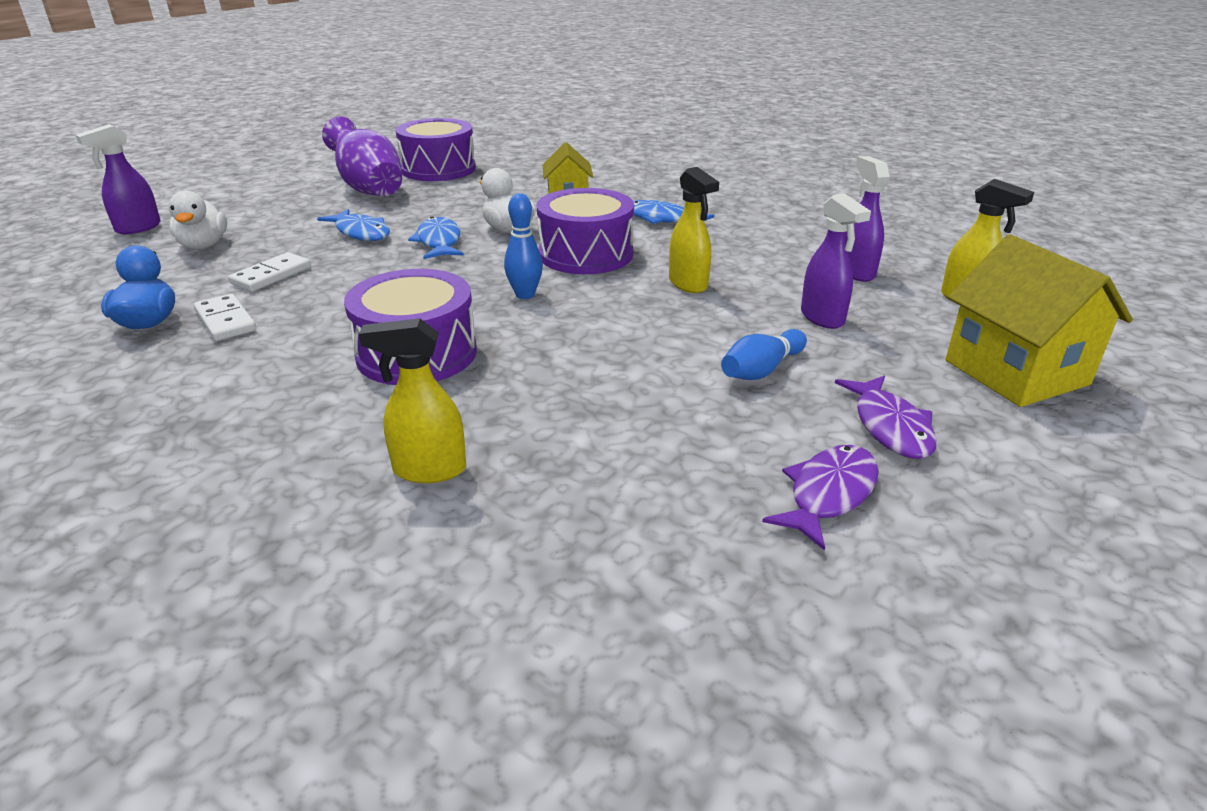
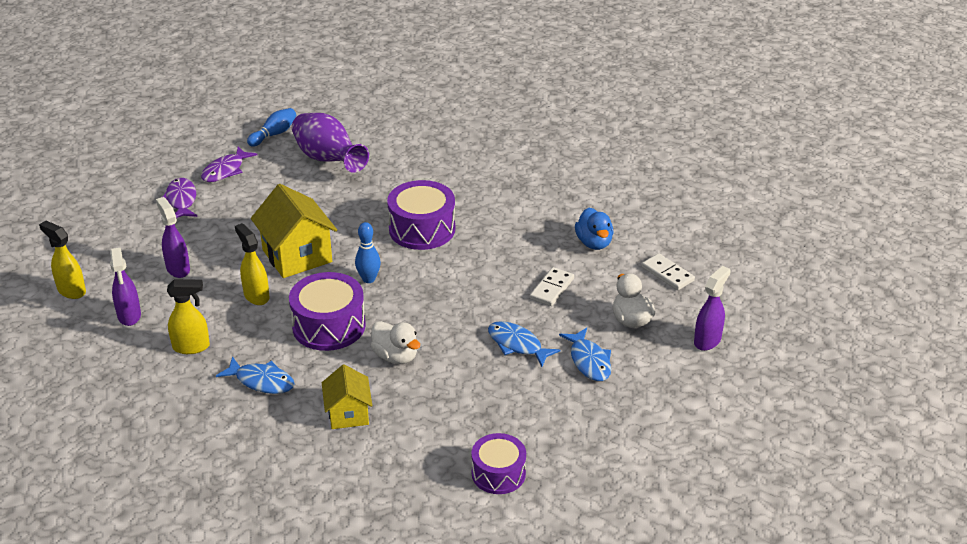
camera: 175 degrees right, 5 degrees up
(226, 321) = (548, 246): white domino -> white domino (667, 274)
(368, 188) = (553, 424): purple vase -> purple vase (328, 160)
(428, 470) = (393, 171): yellow spray bottle -> yellow spray bottle (191, 347)
(438, 169) = (498, 473): purple drum -> purple drum, size x0.66
(439, 242) = (448, 335): blue fish -> blue fish (589, 361)
(761, 370) = (231, 228): blue bowling pin -> blue bowling pin (274, 134)
(1016, 372) = (92, 234): yellow house -> yellow house (297, 256)

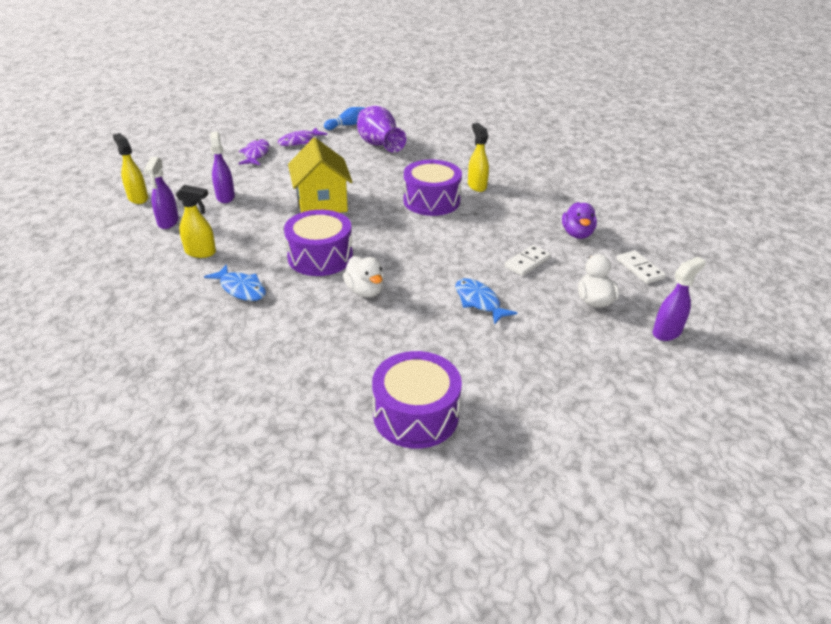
camera: 15 degrees right, 0 degrees up
(256, 296) = (274, 225): yellow spray bottle -> yellow spray bottle (477, 186)
(348, 414) = (300, 330): yellow house -> none
(368, 279) = (371, 228): blue bowling pin -> none
(498, 473) = (416, 415): purple drum -> purple drum, size x1.52
(589, 361) = (543, 328): blue fish -> none
(594, 243) = (577, 234): blue duck -> purple duck

